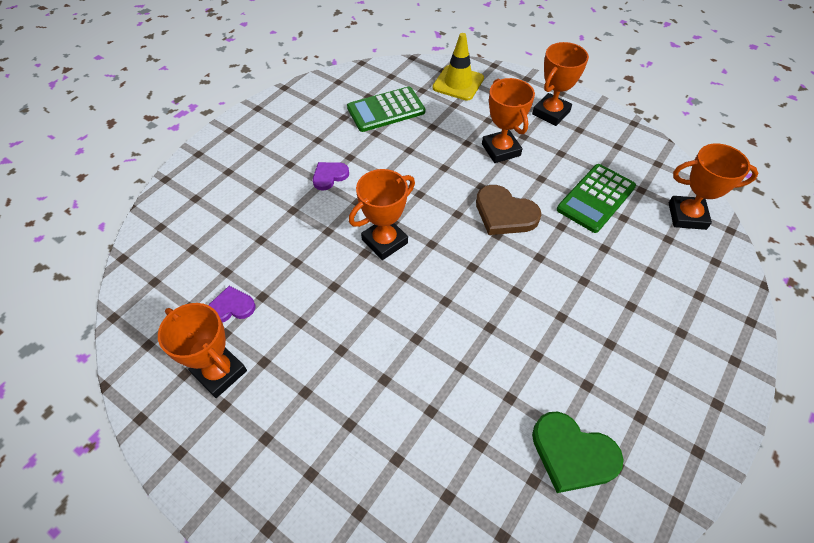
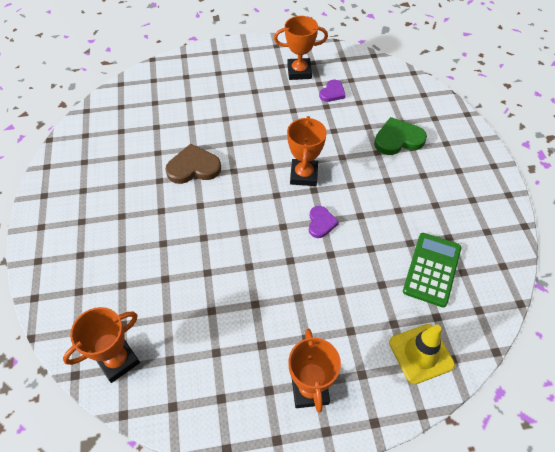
camera: 135 degrees right, 0 degrees up
(329, 176) = (389, 187): purple heart -> purple heart (321, 223)
(500, 150) = (309, 306): orange trophy -> none
(504, 214) = (253, 251): brown heart -> brown heart (193, 167)
(572, 454) = (109, 151): green heart -> green heart (398, 139)
(596, 198) = (200, 318): green calculator -> none

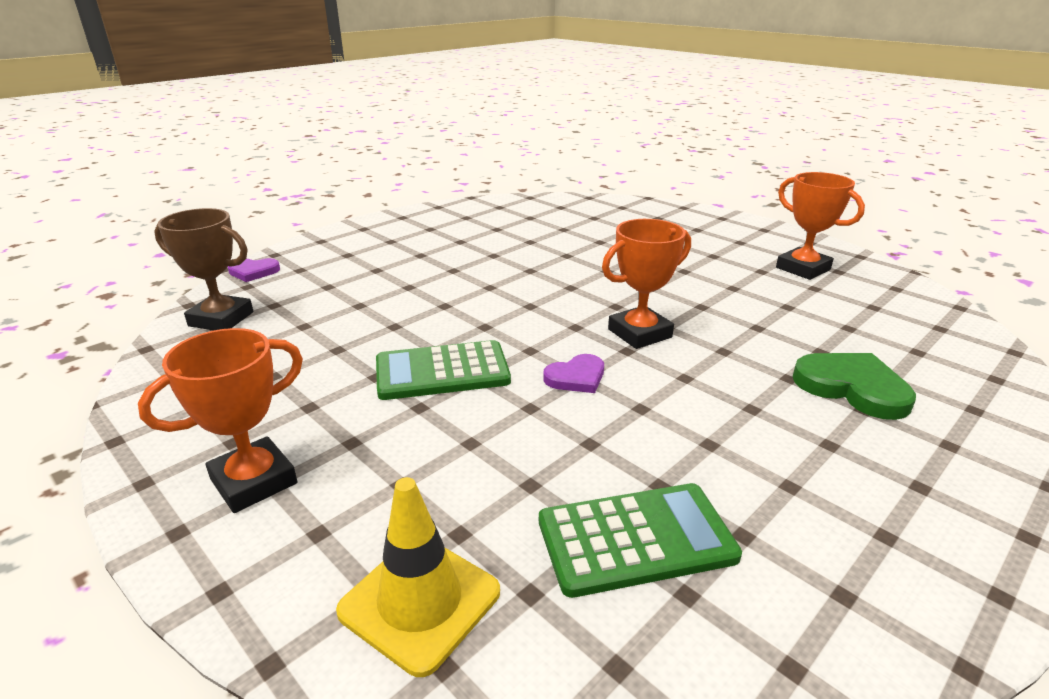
camera: 55 degrees right, 25 degrees down
(118, 360) = (221, 319): orange trophy -> brown trophy
(193, 167) = (539, 264): brown heart -> none
(274, 273) = (442, 372): none -> green calculator
(332, 93) = (820, 302): purple heart -> purple heart (253, 272)

